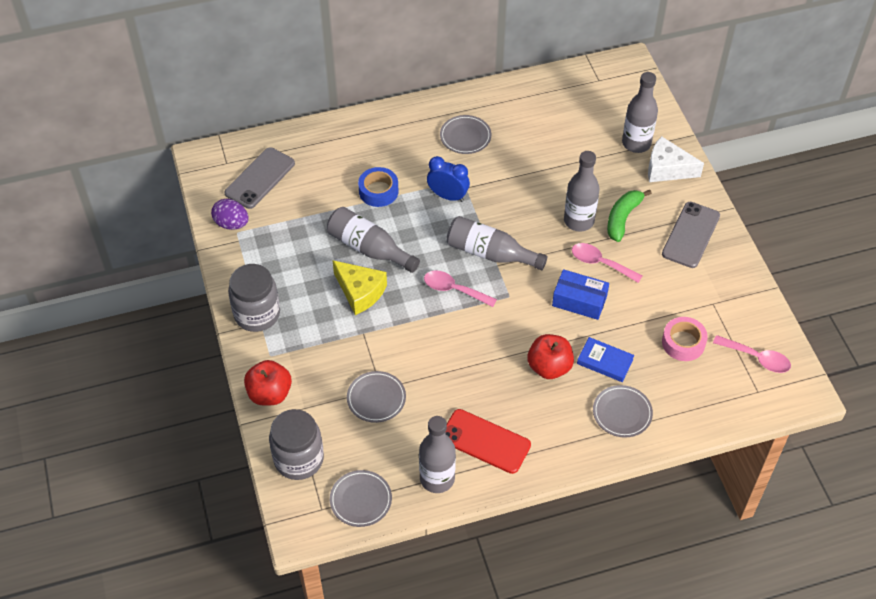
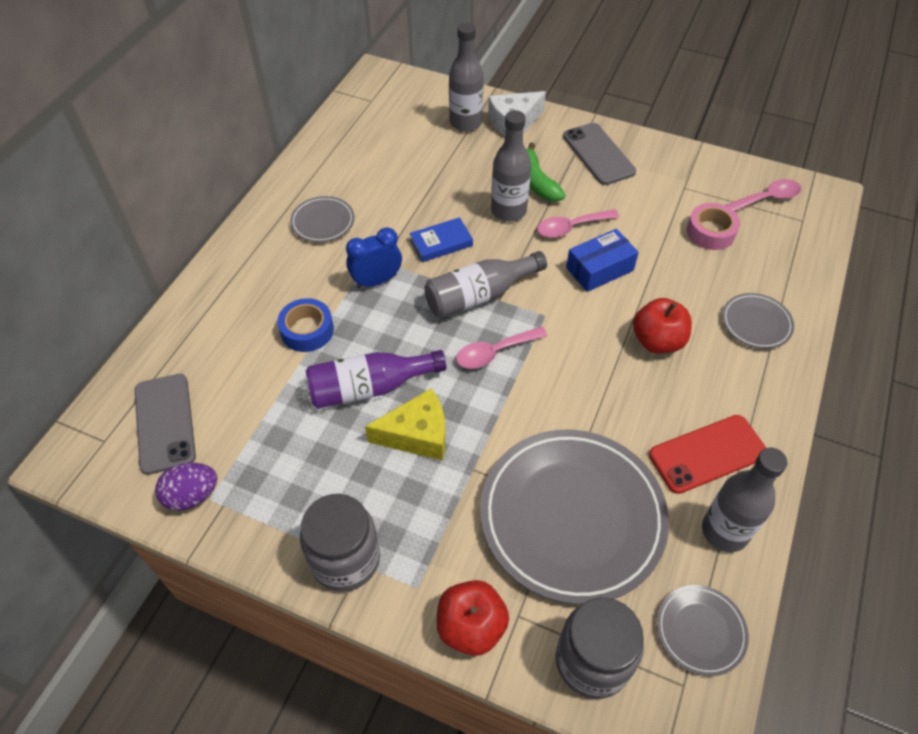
camera: 50 degrees left, 0 degrees up
(369, 248) = (369, 388): grey bottle -> purple bottle
(376, 398) = (572, 517): grey plate -> grey plate, size x2.24
(605, 361) = (686, 297): blue book -> blue book (441, 243)

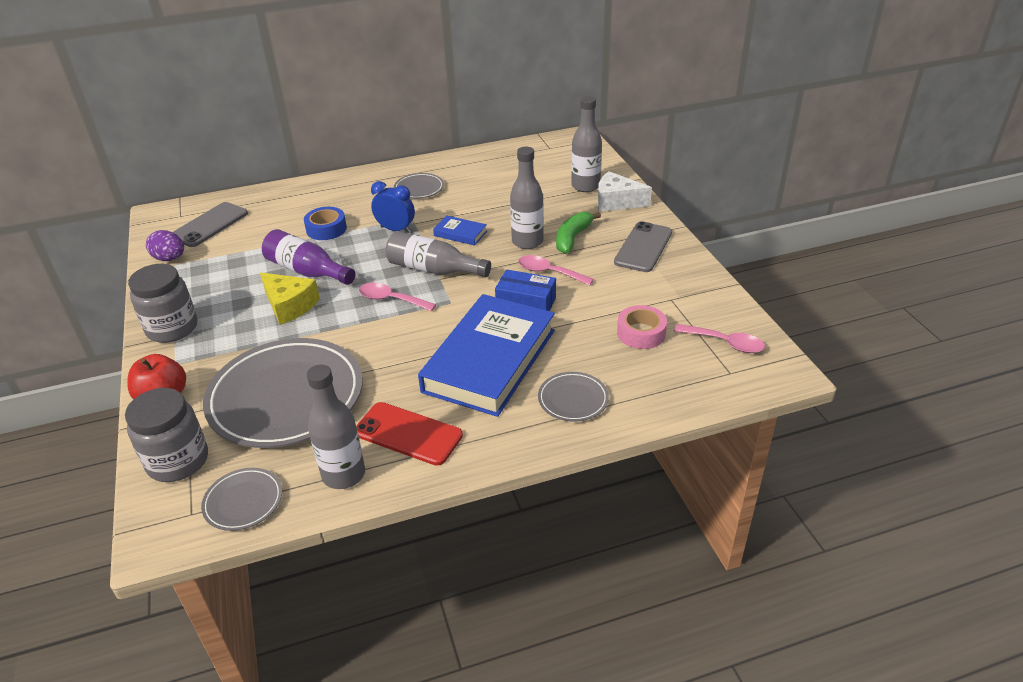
camera: 50 degrees right, 15 degrees down
(657, 341) = (489, 360): red apple -> blue book

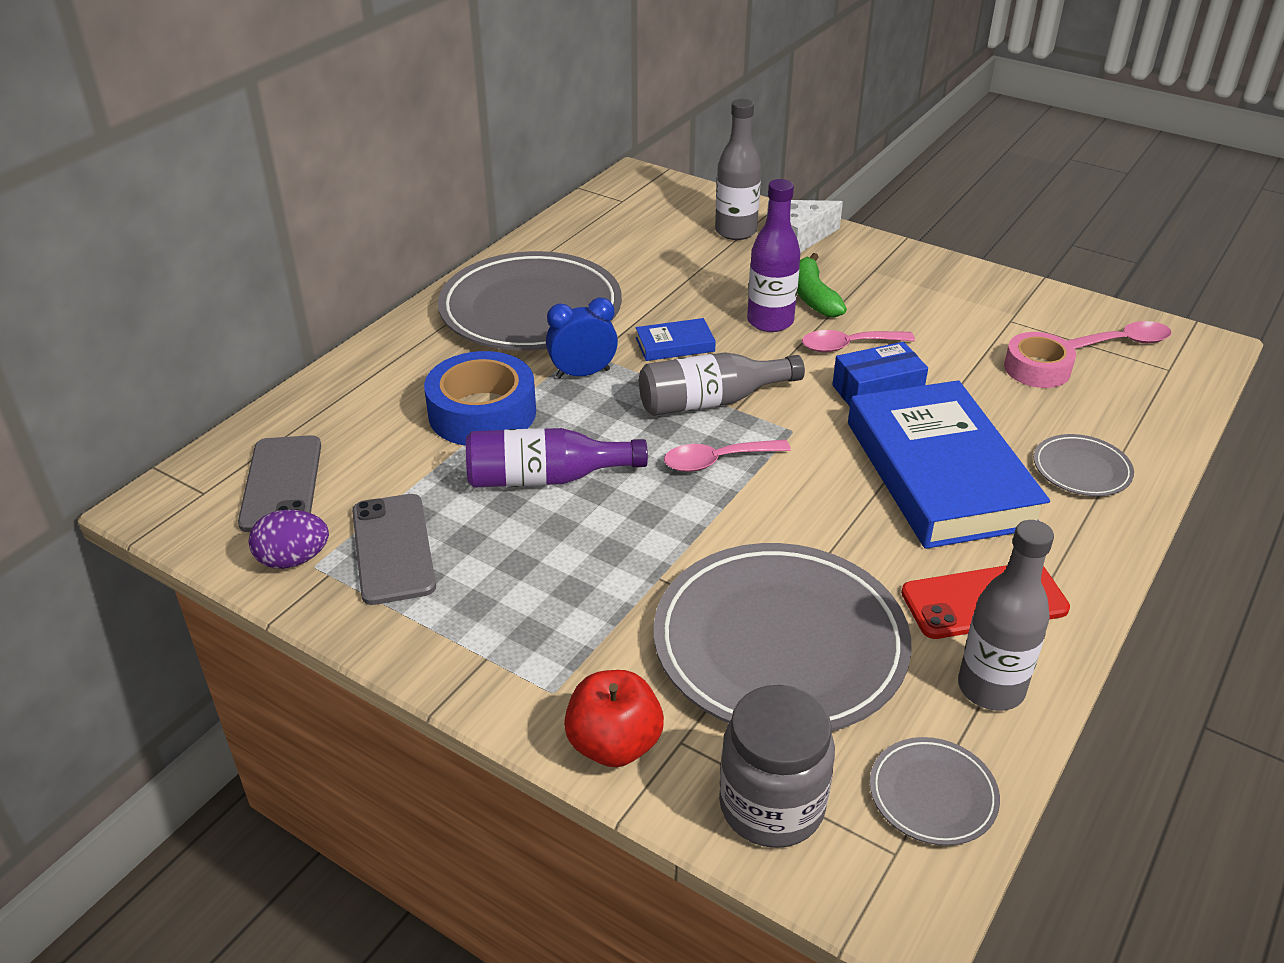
camera: 40 degrees left, 0 degrees up
(172, 328) = (467, 650): grey jar -> none
(289, 306) = (594, 533): yellow cheese -> none
(326, 229) = (482, 413): blue tape -> blue tape, size x1.58
(419, 188) = (531, 310): grey plate -> grey plate, size x2.24
(527, 242) = (770, 321): grey bottle -> purple bottle
(643, 247) = (902, 277): grey phone -> grey phone (393, 549)

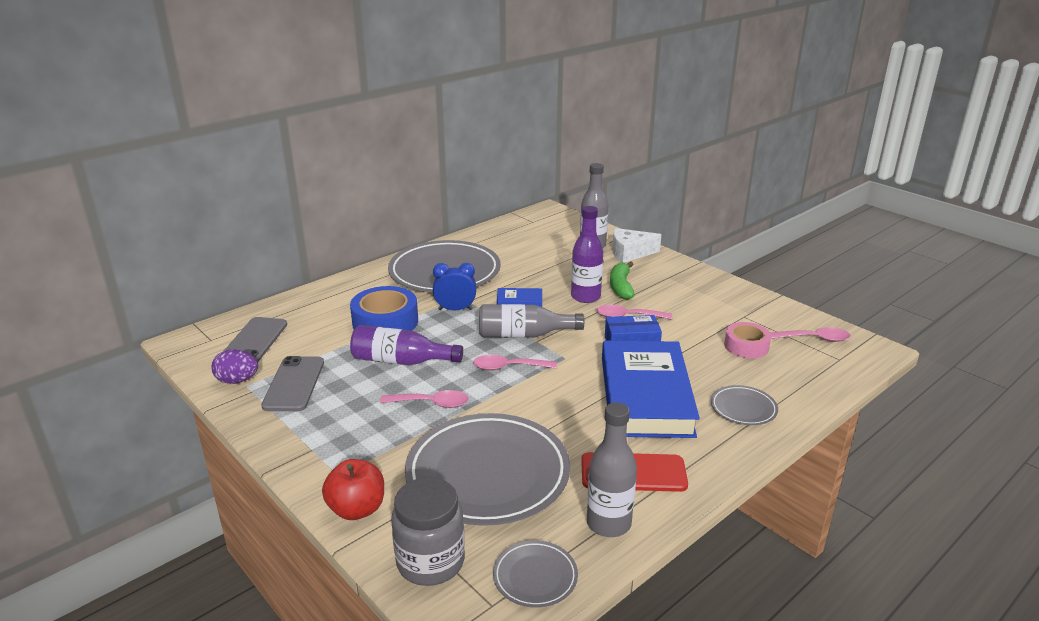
camera: 15 degrees right, 10 degrees down
(632, 543) = (431, 403): none -> pink spoon

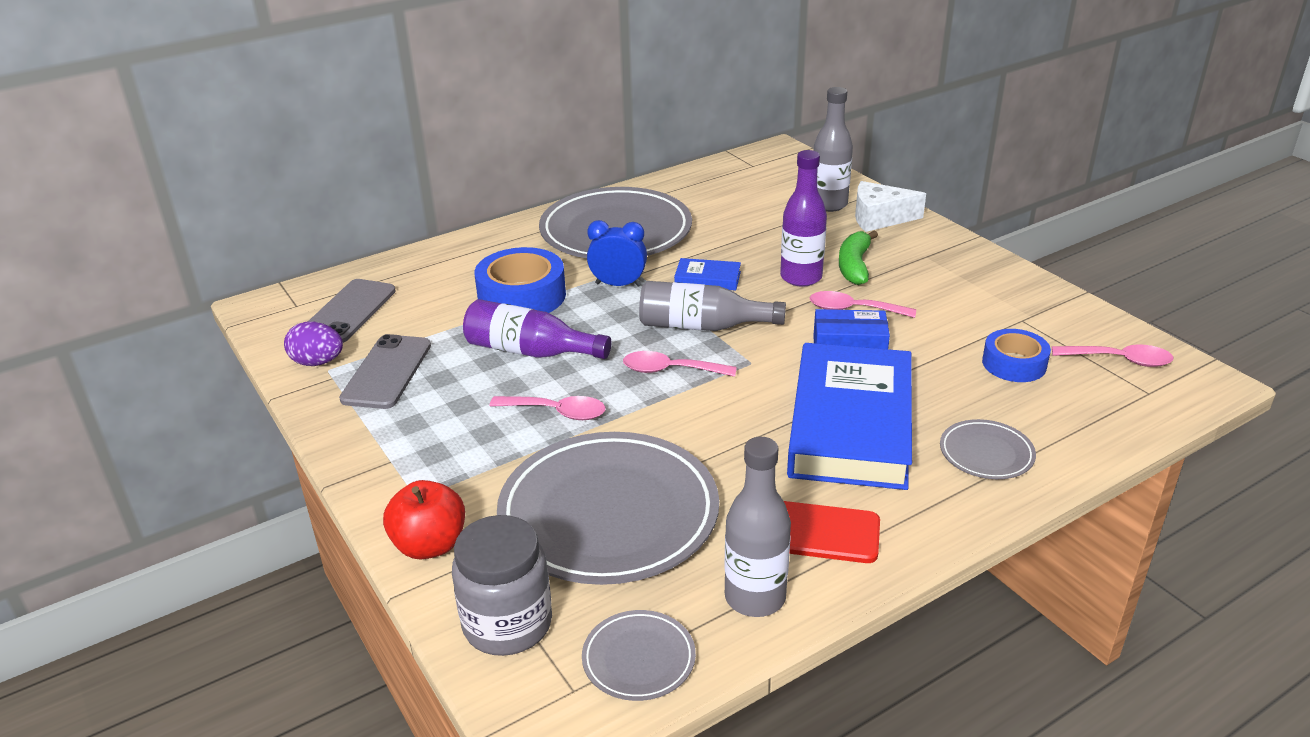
camera: 10 degrees right, 5 degrees up
(746, 346) = (1014, 364): pink tape -> blue tape

